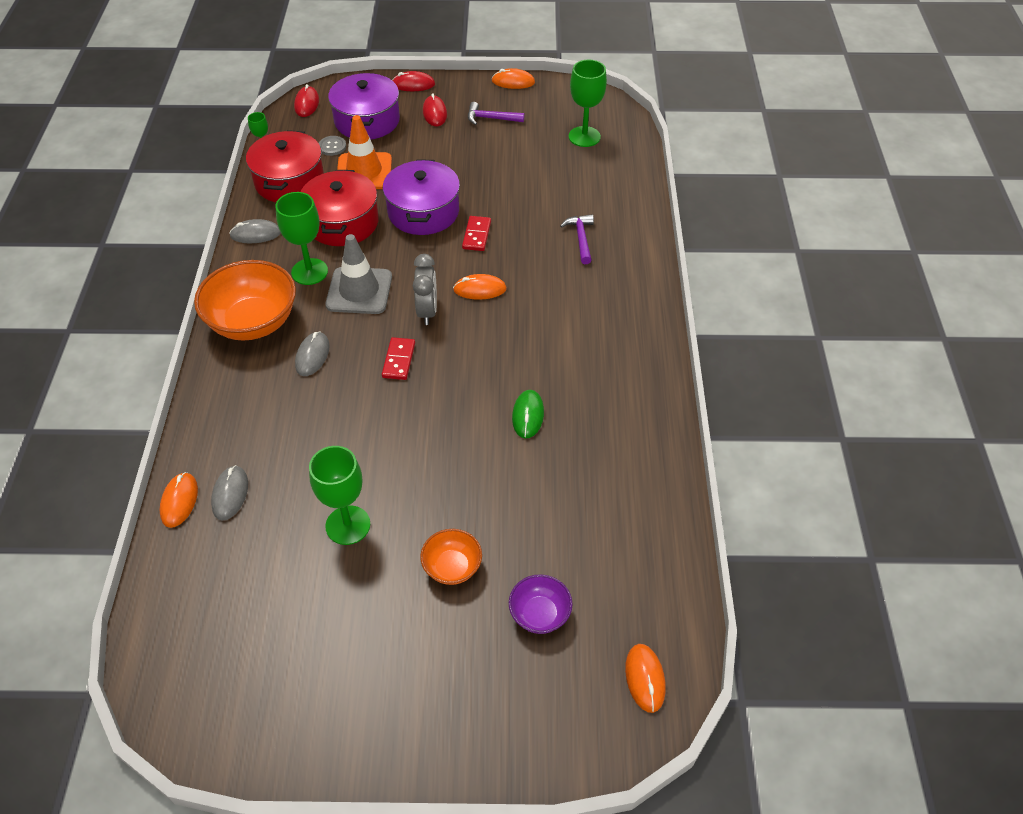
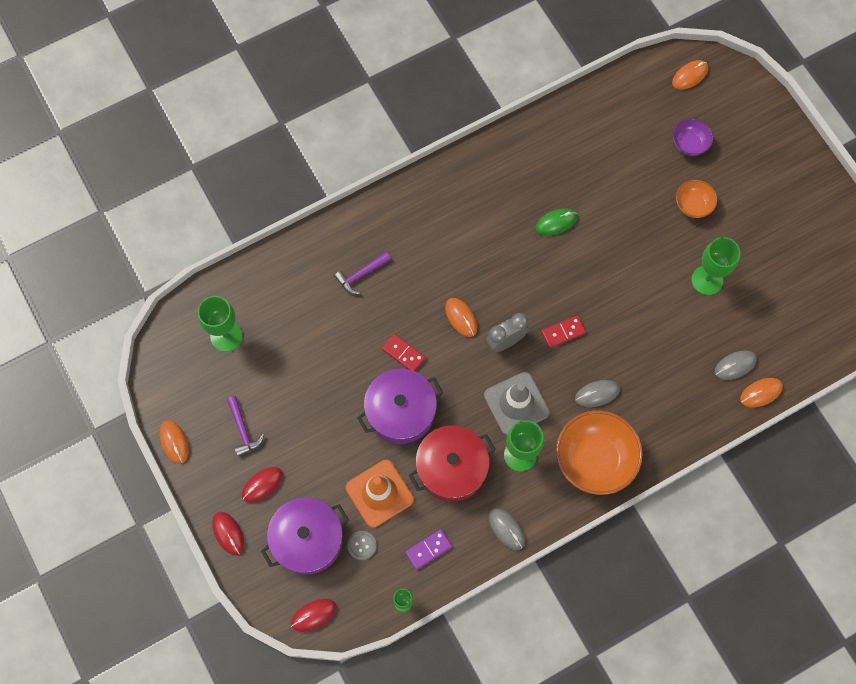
camera: 120 degrees left, 20 degrees up
(289, 181) = (428, 549): red pot -> purple domino
(476, 235) = (403, 354): red domino -> red domino turned 60 degrees clockwise

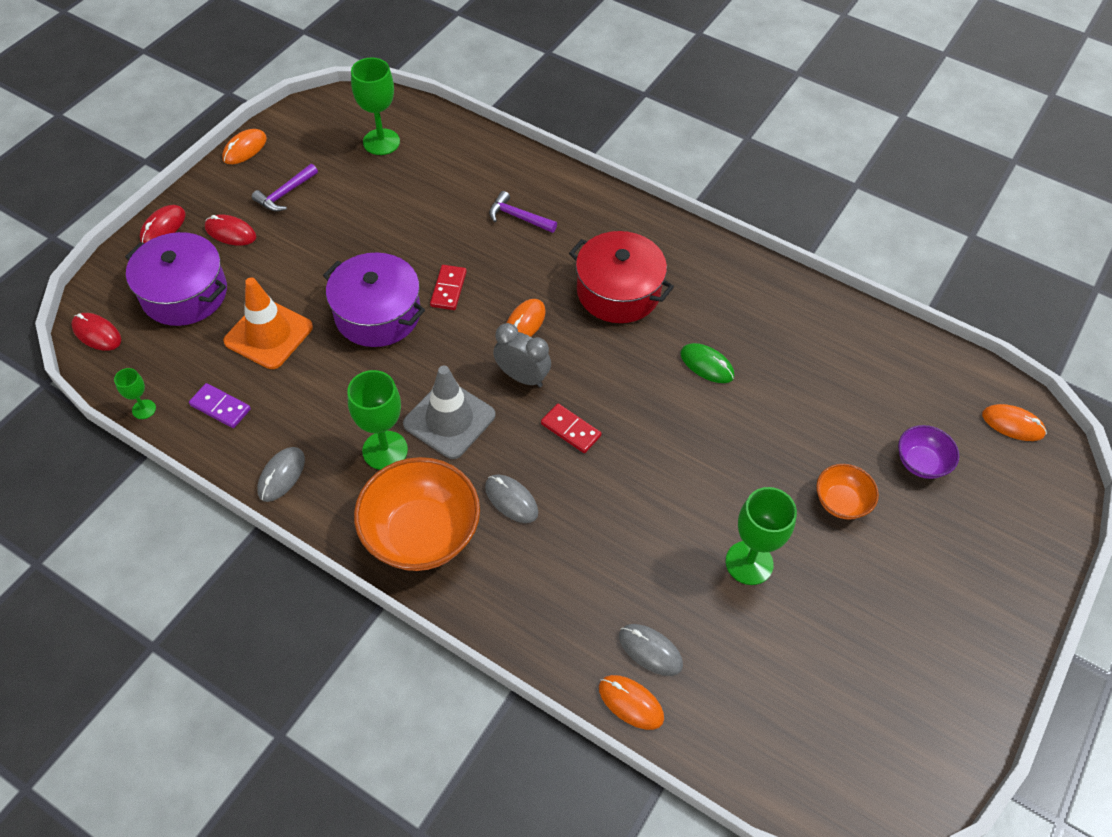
camera: 60 degrees right, 15 degrees down
(362, 545) = (198, 343): grey button -> none
(451, 468) = (333, 388): red pot -> red pot (618, 291)

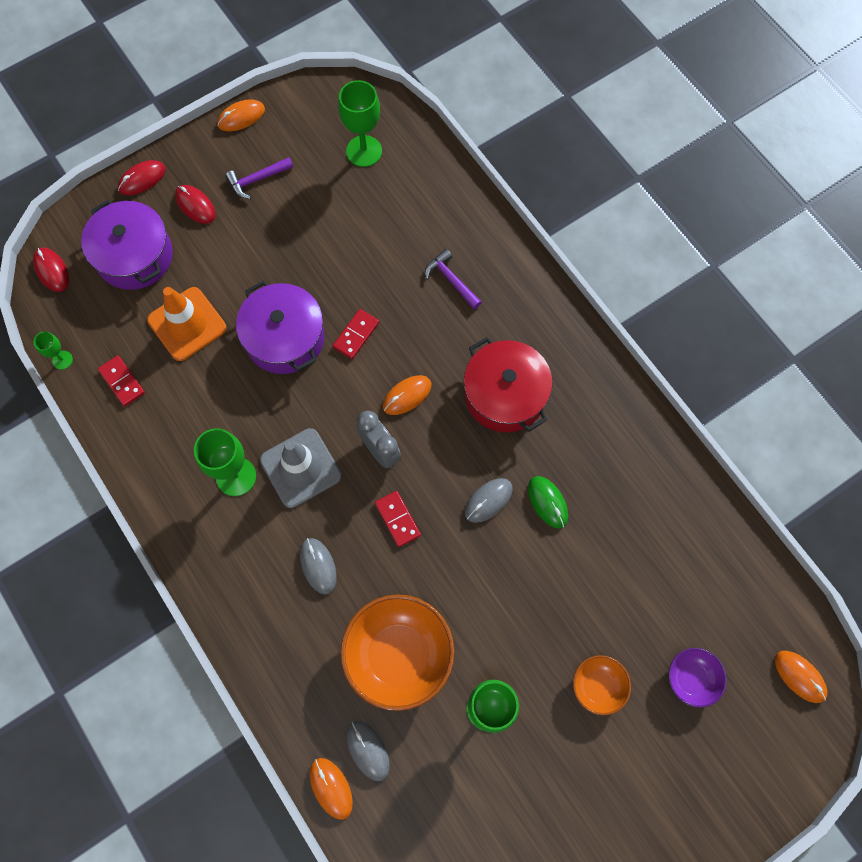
camera: 25 degrees right, 15 degrees up
(220, 407) = (122, 382): purple domino -> red domino
(281, 475) = (145, 466): grey mouse -> grey mouse (488, 500)
(421, 534) = (233, 567): orange bowl -> orange bowl (398, 655)

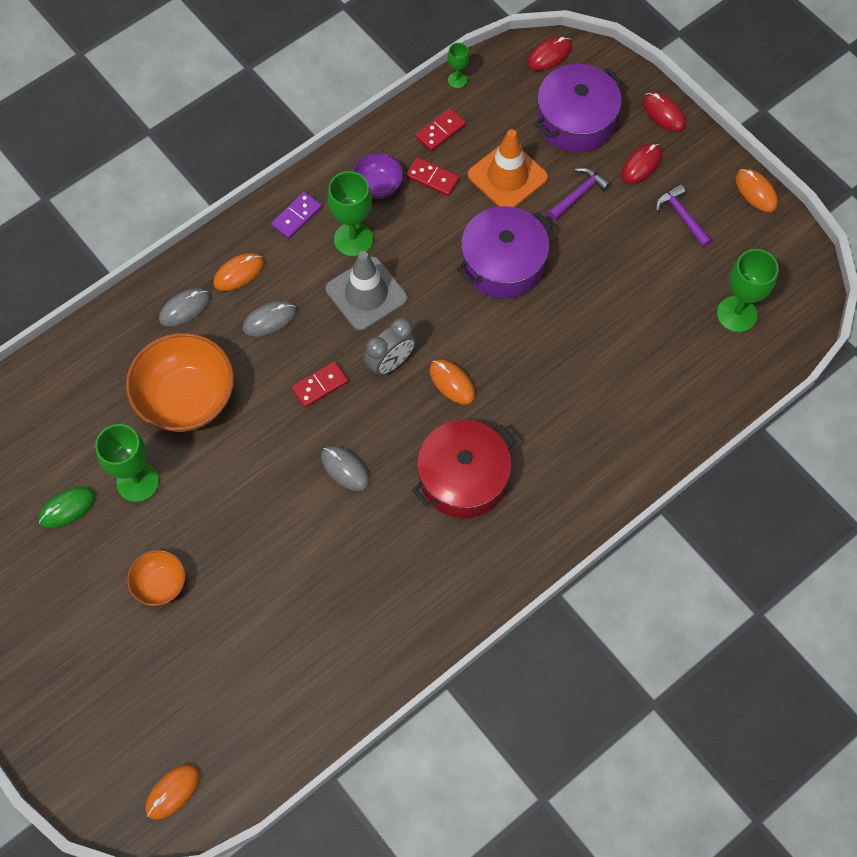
camera: 85 degrees right, 5 degrees down
(200, 532) = (297, 217): none -> purple domino
(331, 788) = (66, 353): orange mouse -> orange mouse (239, 273)
(356, 335) = (514, 328): red domino -> red domino (432, 178)
(368, 750) = (99, 380): grey mouse -> grey mouse (185, 308)
(451, 280) = (591, 415): purple hammer -> purple hammer (578, 194)
(547, 502) = (347, 527): green mouse -> green mouse (67, 508)
(691, 678) = (169, 677): purple bowl -> purple bowl (378, 185)

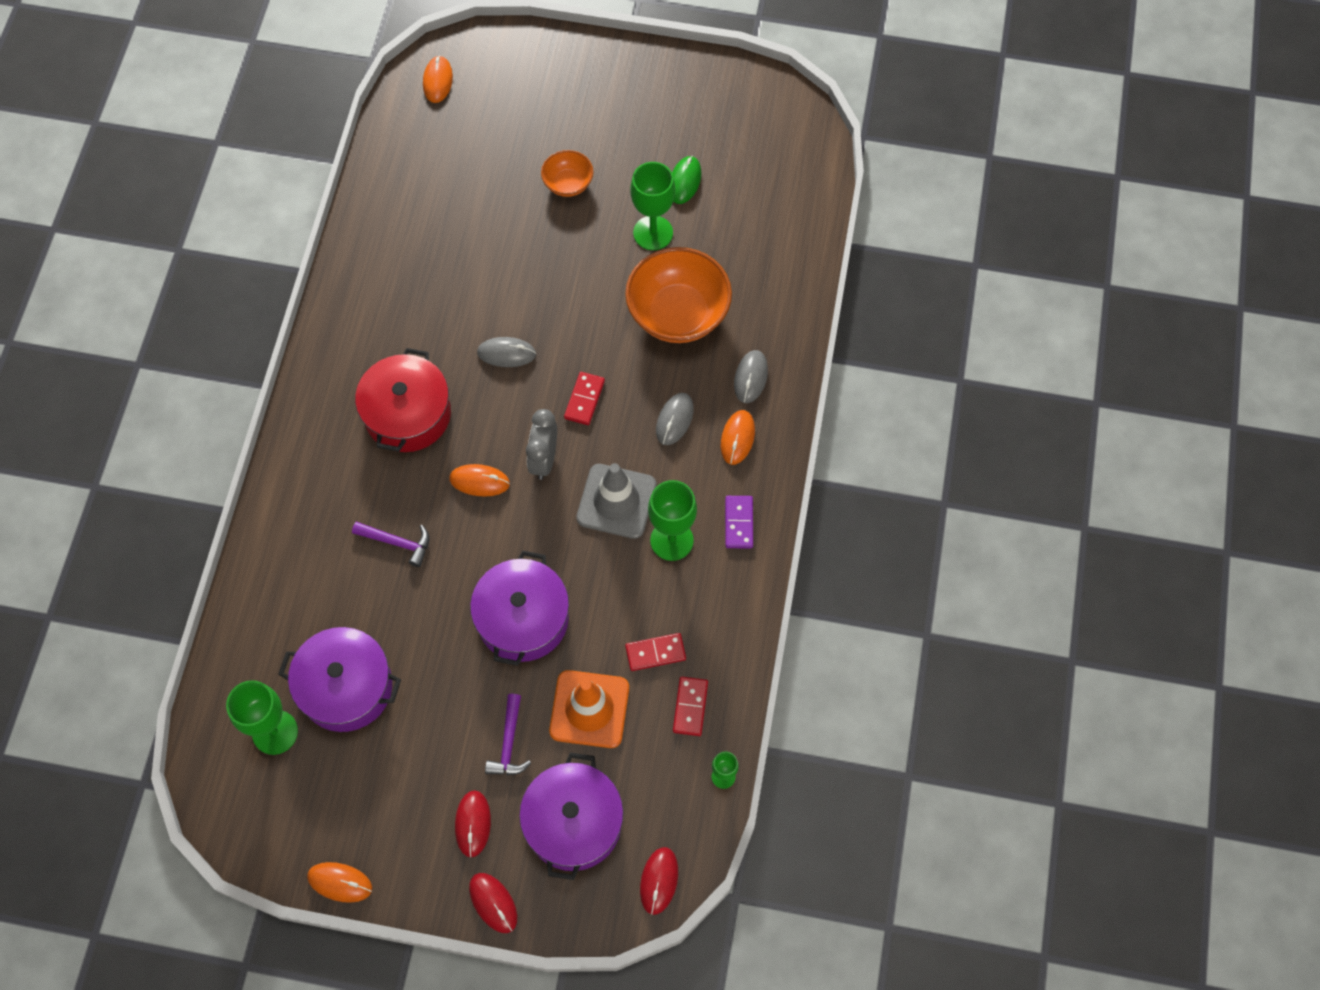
camera: 140 degrees right, 0 degrees up
(378, 185) = (697, 607): purple bowl -> none
(664, 113) = (493, 903): red mouse -> red mouse turned 45 degrees clockwise
(664, 308) = (346, 687): none -> purple pot
(682, 216) = (394, 796): purple hammer -> purple hammer (397, 543)

